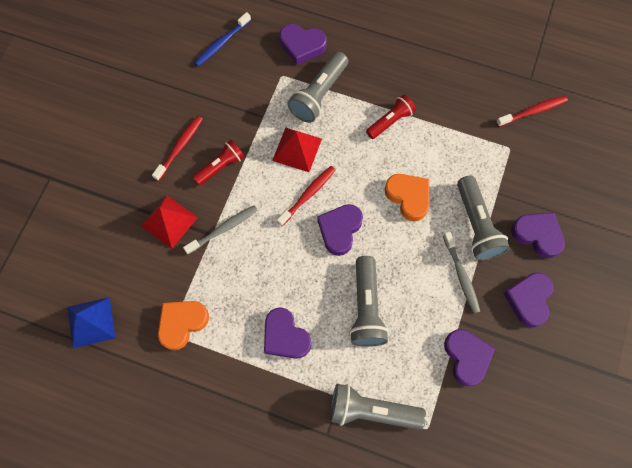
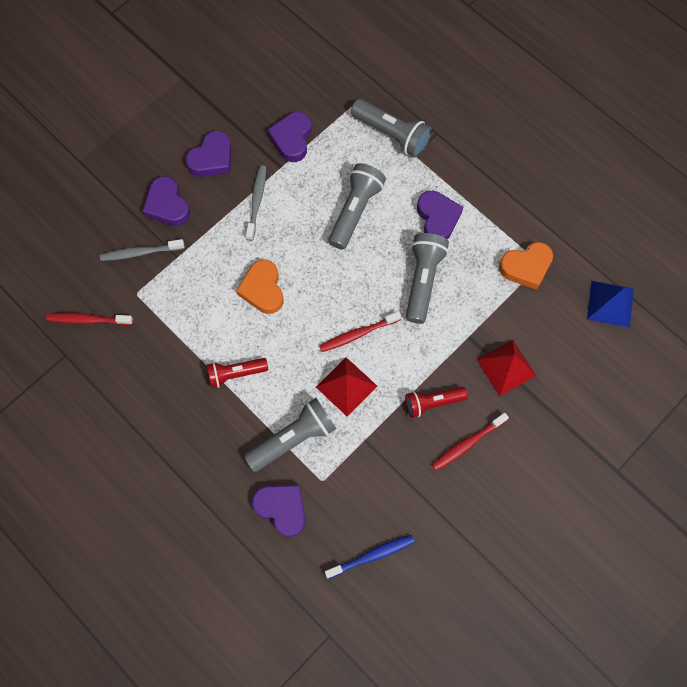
camera: 155 degrees left, 0 degrees up
(223, 229) = (455, 336): grey toothbrush -> grey toothbrush (140, 252)
(340, 230) = (344, 287): purple heart -> none
(476, 225) = (216, 237): grey flashlight -> grey flashlight (423, 280)

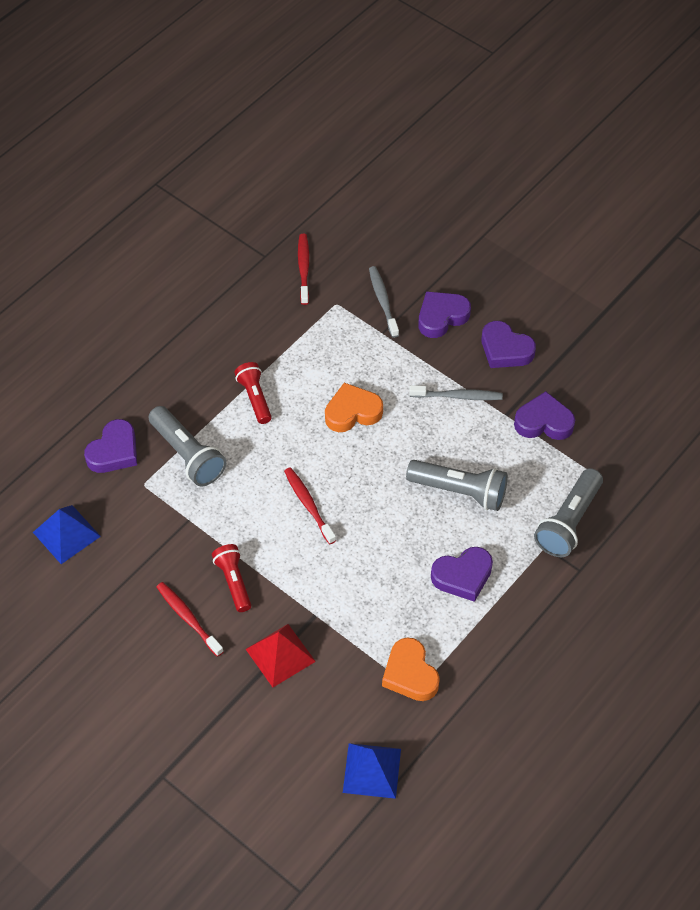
camera: 85 degrees right, 15 degrees down
(346, 386) = (247, 498): red pyramid -> none
(372, 555) = (66, 534): blue toothbrush -> blue pyramid
(423, 280) = (380, 565): grey flashlight -> none

